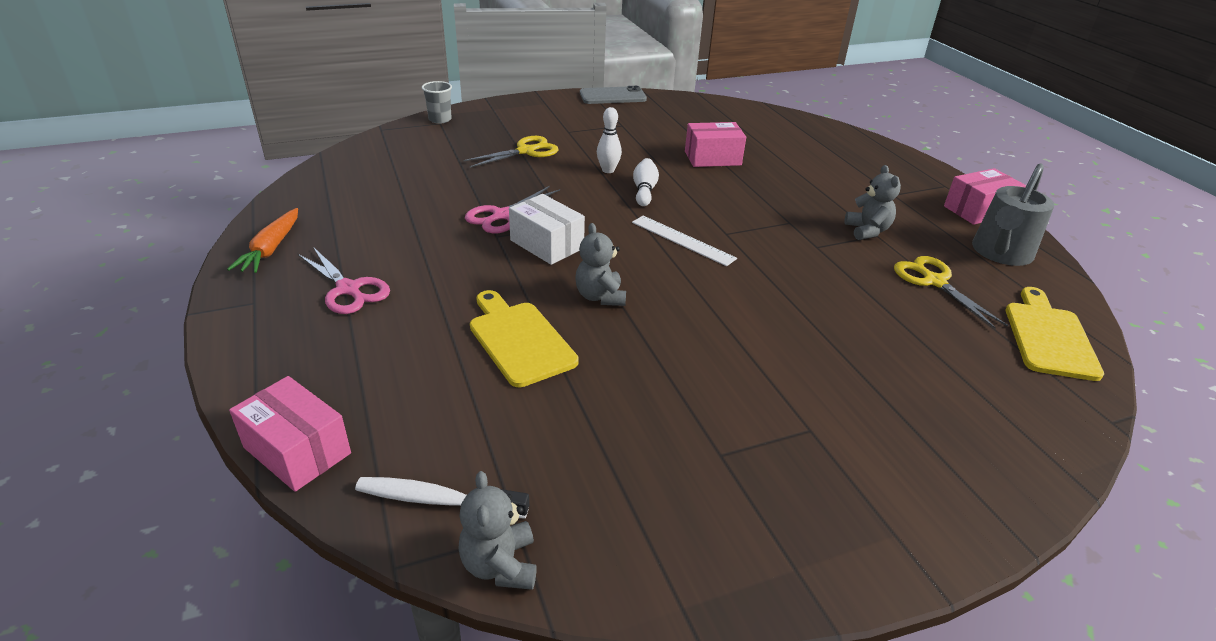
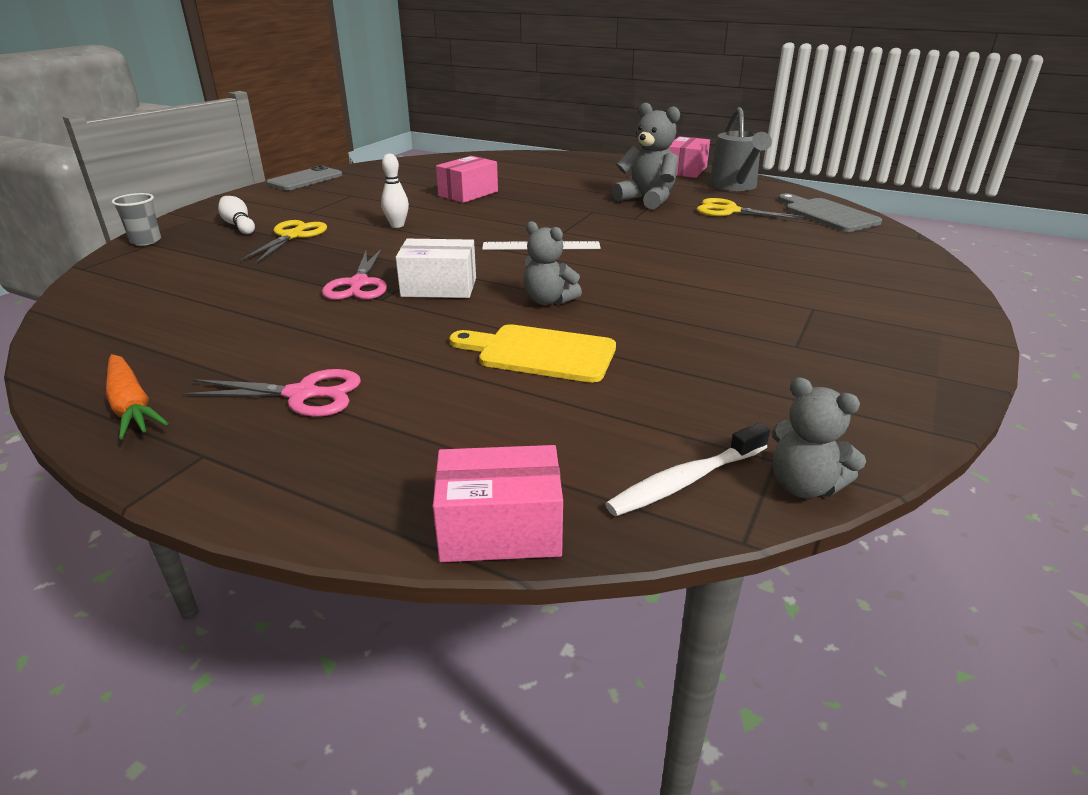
camera: 40 degrees left, 5 degrees down
(644, 191) = (453, 228): white bowling pin -> white bowling pin (238, 225)
(867, 231) = (647, 200): grey teddy bear -> grey teddy bear, size x1.53
(1048, 337) = (827, 214): yellow cutting board -> grey cutting board

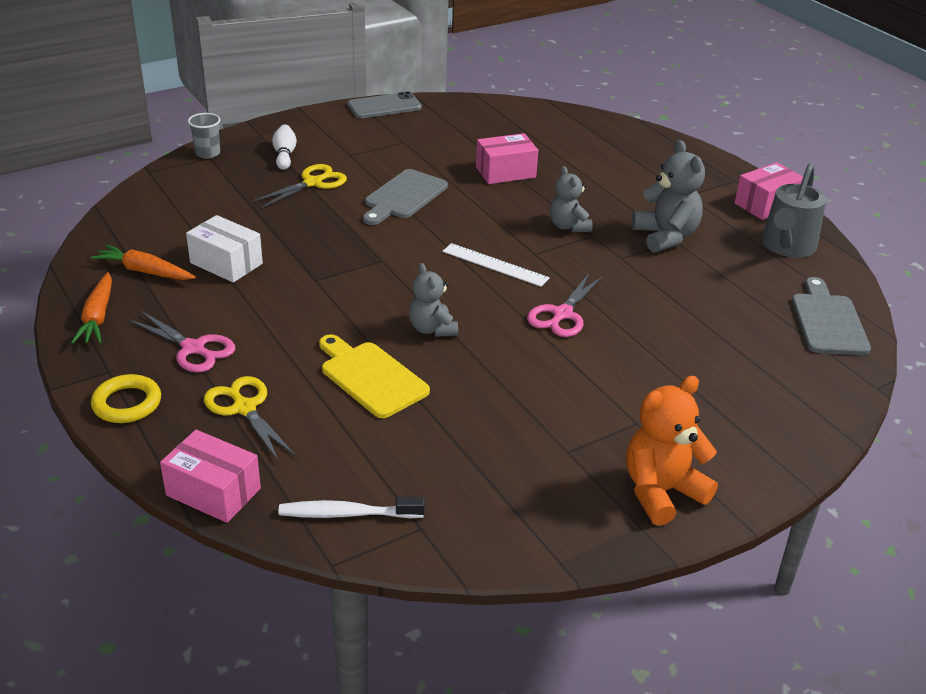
camera: 30 degrees right, 5 degrees up
(159, 346) = (144, 271): none -> orange carrot
(267, 479) = (127, 403): none -> yellow ring
(359, 284) = (313, 257): pink scissors -> pink scissors (562, 314)
(397, 225) = (404, 197): white bowling pin -> grey cutting board
(439, 287) = (366, 283): white box -> white box (226, 263)
(730, 211) = (729, 281): yellow scissors -> yellow scissors (244, 408)
(803, 486) = (414, 552): grey teddy bear -> grey teddy bear (568, 226)
(910, 346) = (661, 492): none -> orange teddy bear

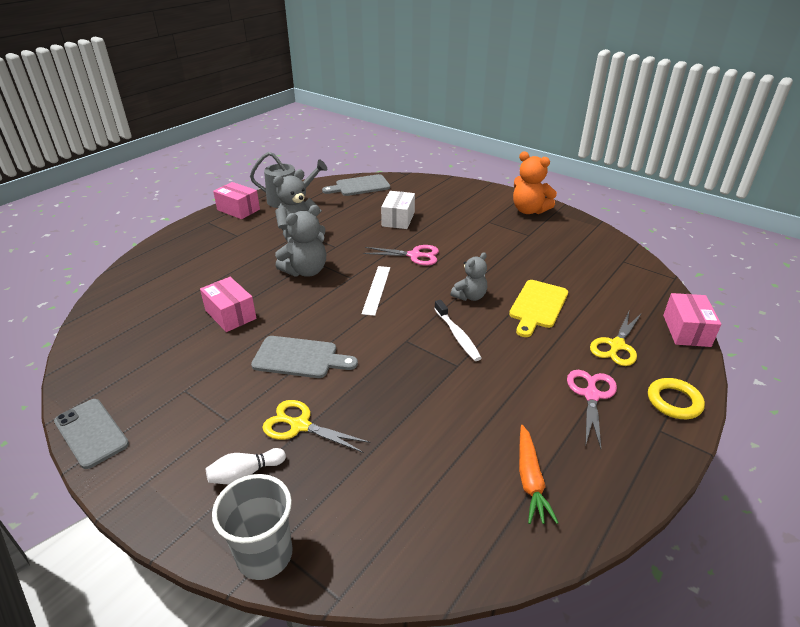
camera: 110 degrees left, 0 degrees up
(98, 317) = (615, 476): orange carrot -> none
(208, 153) = (264, 555): grey cup -> grey cup, size x1.64
(226, 263) = (475, 427): white box -> white box (398, 219)
(347, 514) = (642, 283): white toothbrush -> white toothbrush (457, 335)
(568, 226) = (306, 271): grey teddy bear -> grey teddy bear, size x1.53

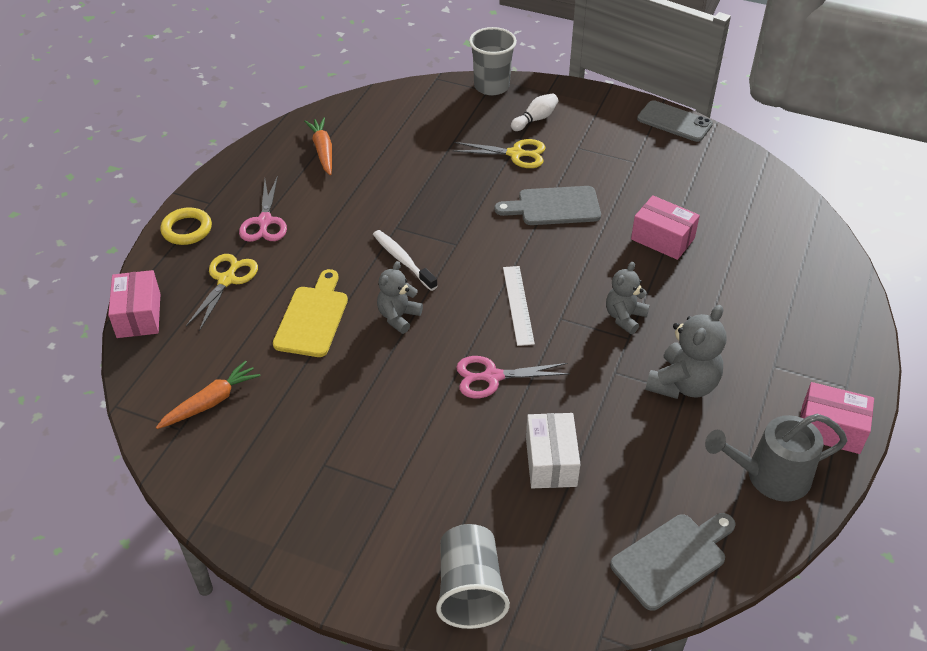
camera: 165 degrees right, 10 degrees up
(306, 271) = (624, 317): grey teddy bear -> grey teddy bear, size x0.65
(458, 190) = (470, 590): none -> grey cup
(529, 210) = (323, 543): orange teddy bear -> none
(606, 270) = (211, 402): none -> orange carrot

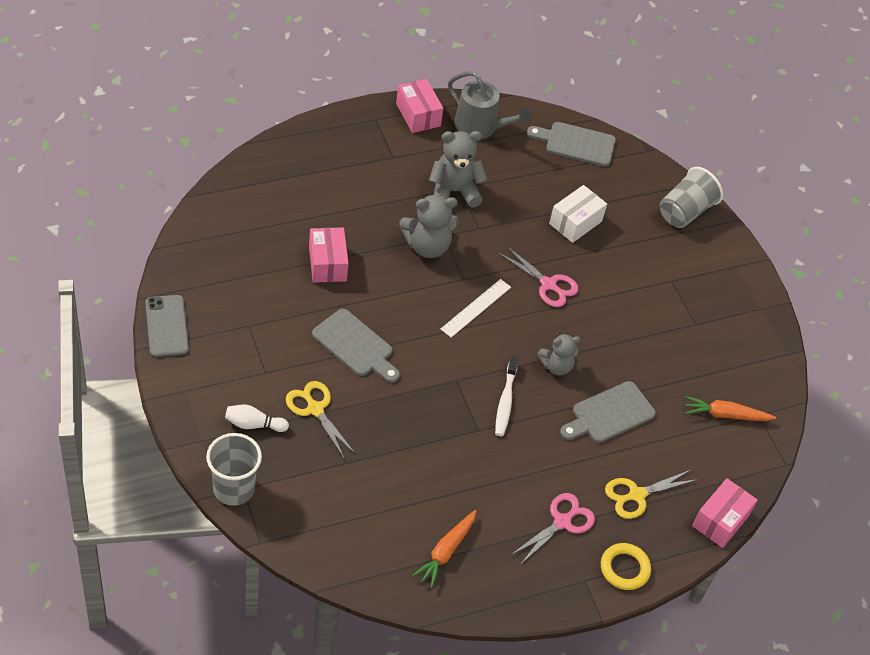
camera: 140 degrees left, 5 degrees up
(312, 318) = (609, 414): yellow cutting board -> grey cutting board
(624, 317) = (427, 246): grey teddy bear -> grey teddy bear, size x1.53

